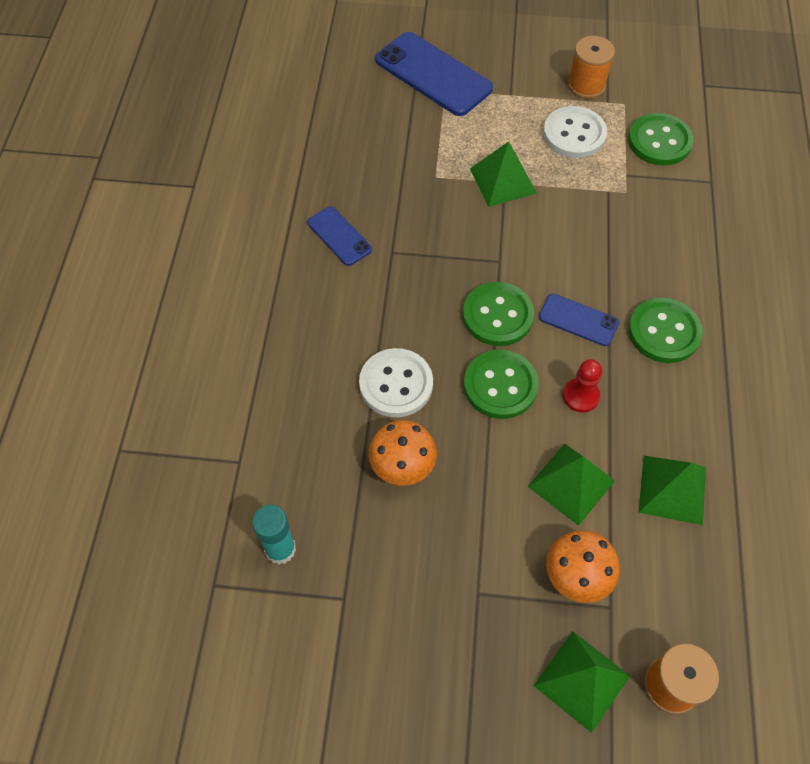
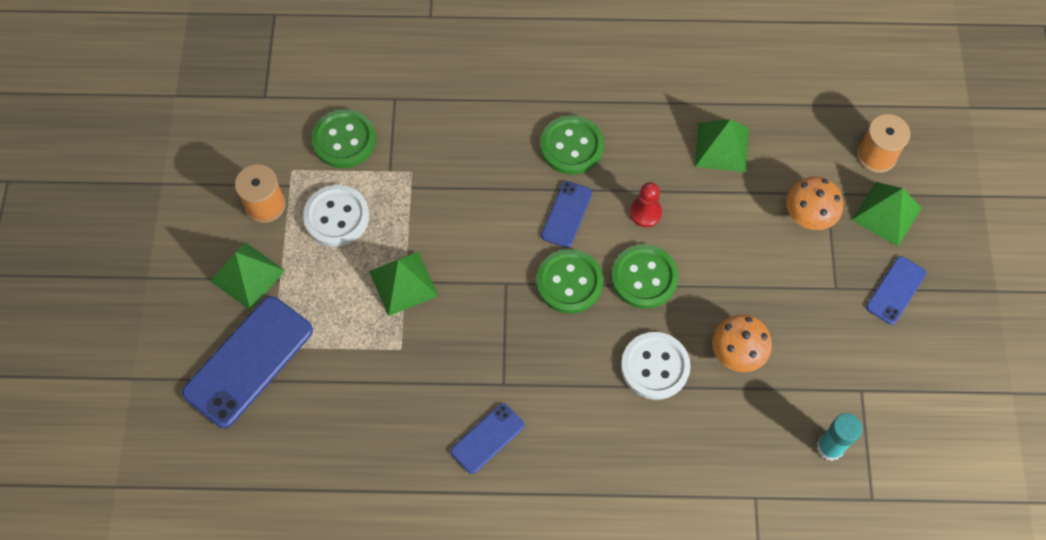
camera: 95 degrees left, 5 degrees up
(471, 669) = (895, 290): none -> blue phone
(571, 483) = (729, 220): green pyramid -> green pyramid (247, 275)

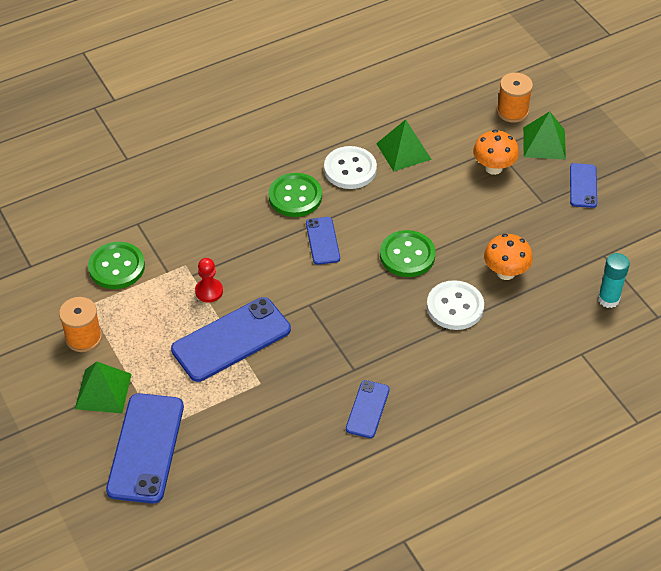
camera: 30 degrees left, 15 degrees down
(336, 217) = (147, 320): white button -> white button (350, 169)
(403, 283) = (231, 340): green pyramid -> blue phone
(569, 282) = (355, 282): green button -> none
(645, 213) = (379, 215): red pawn -> red pawn (209, 291)

